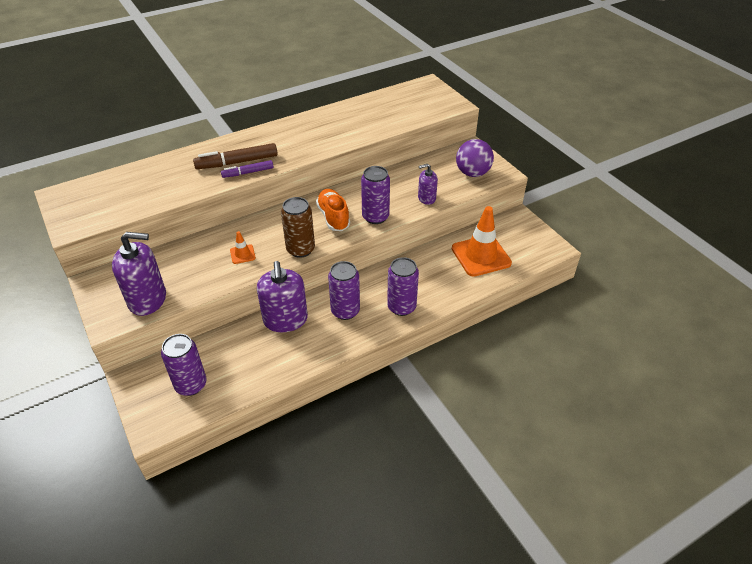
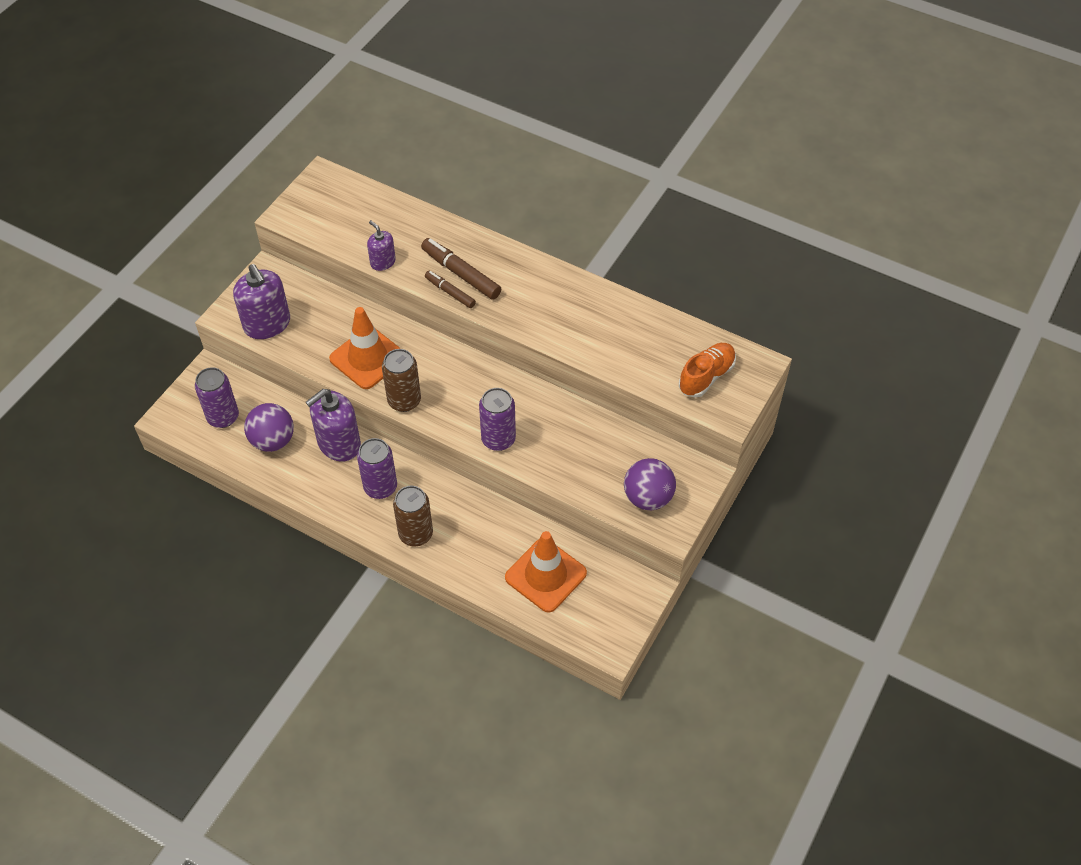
camera: 60 degrees right, 10 degrees up
(242, 254) = (368, 358): orange traffic cone -> orange traffic cone, size x2.25
(246, 360) = (273, 441): none -> purple ball
(248, 173) = (450, 292): purple marker -> brown marker
(333, 217) = (473, 402): orange shoe -> orange shoe (706, 377)
(401, 307) = (416, 534): purple can -> brown can
(426, 198) = (565, 472): purple soap dispenser -> purple soap dispenser (383, 262)

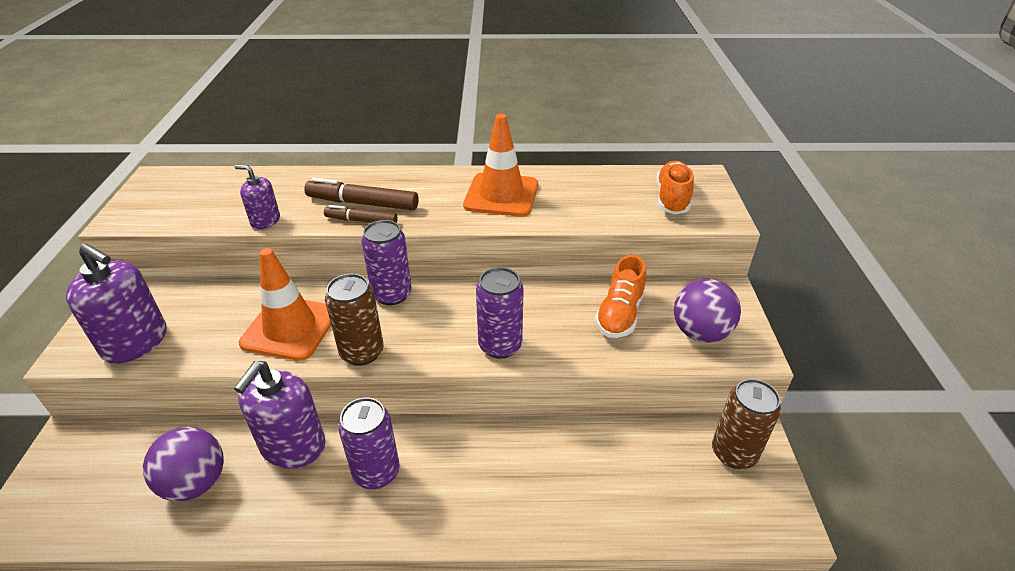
camera: 30 degrees left, 15 degrees down
(223, 417) = (107, 485): purple can -> purple can (392, 294)
(416, 534) = (457, 507): brown can -> brown can (733, 453)
(545, 575) = (644, 476): orange traffic cone -> orange traffic cone (501, 195)
(602, 455) = (619, 314): none -> orange shoe

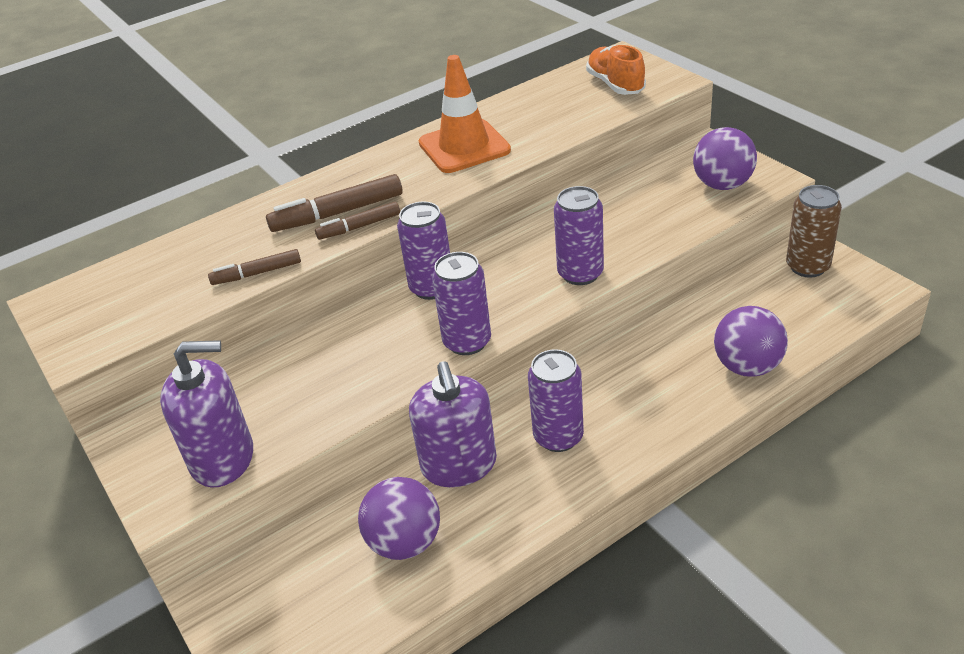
camera: 30 degrees left, 0 degrees up
(265, 221) = (257, 273): purple soap dispenser -> brown marker
(290, 328) = (370, 362): orange traffic cone -> none
(362, 352) = (467, 342): brown can -> purple can
(580, 515) = (747, 366): none -> purple ball
(619, 314) = (647, 203): orange shoe -> none

